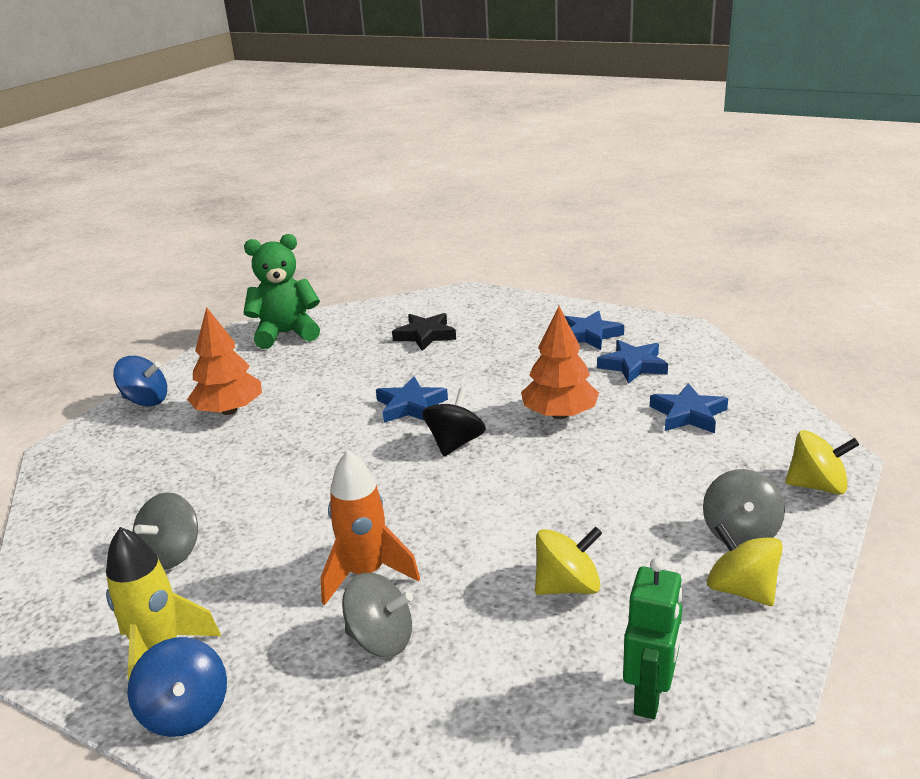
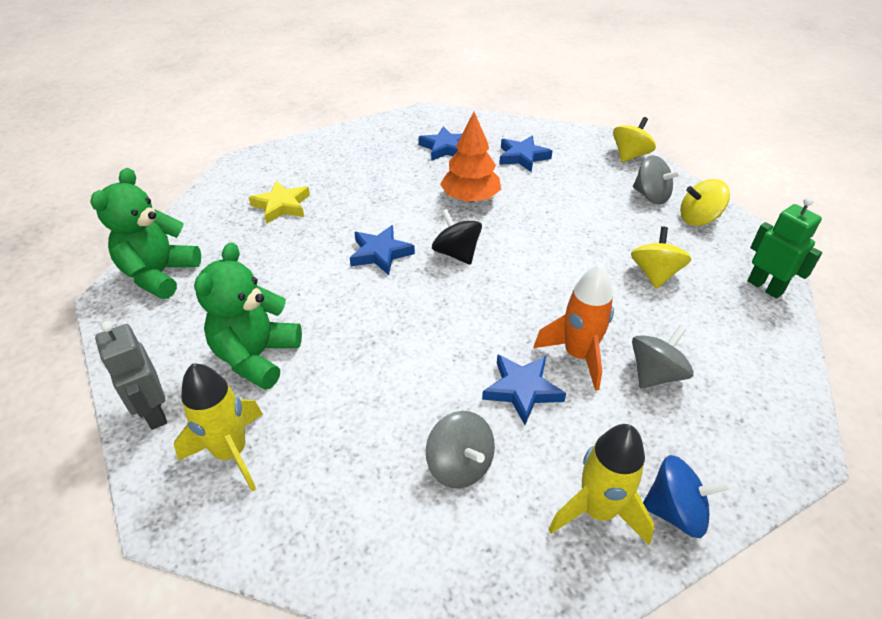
camera: 60 degrees left, 15 degrees up
(126, 446) = (231, 452): none -> yellow rocket
(146, 400) = (154, 413): blue spinning top -> grey robot
(229, 411) = (257, 357): orange tree -> green teddy bear
(425, 335) = (282, 206): black star -> yellow star
(589, 335) = (385, 144): blue star -> blue star (522, 390)

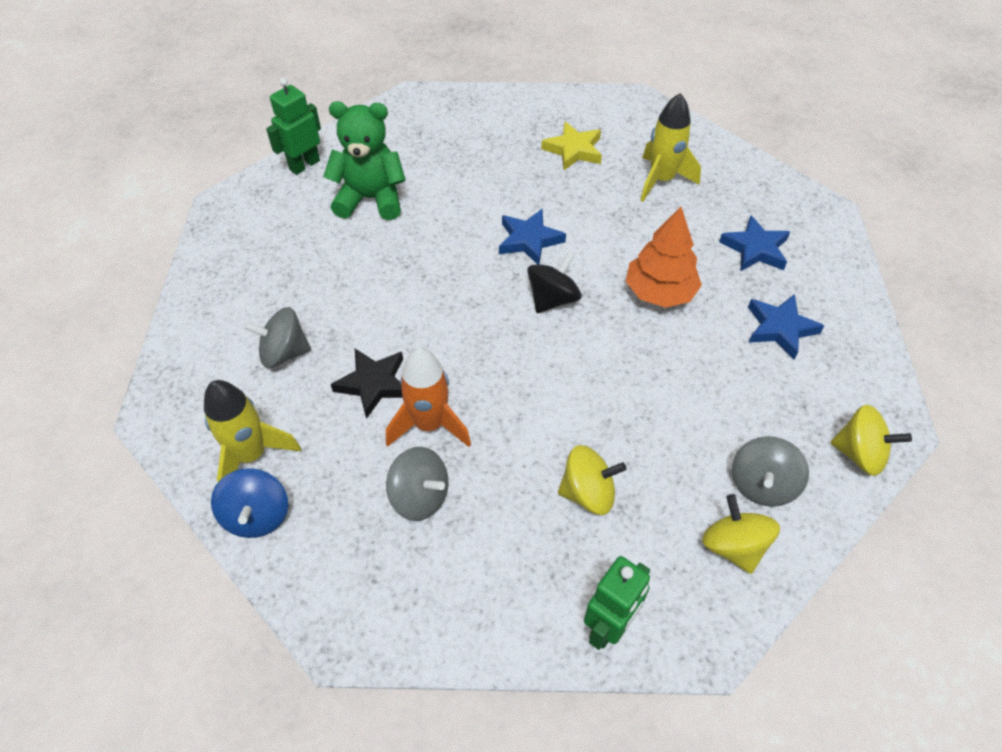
camera: 75 degrees right, 10 degrees up
(154, 413) = (304, 165): grey robot -> green robot
(160, 275) = (447, 111): green teddy bear -> none
(231, 452) = (276, 217): yellow rocket -> yellow rocket (661, 180)
(460, 465) = (284, 353): grey spinning top -> grey spinning top turned 45 degrees clockwise
(522, 390) = (374, 384): blue star -> black star

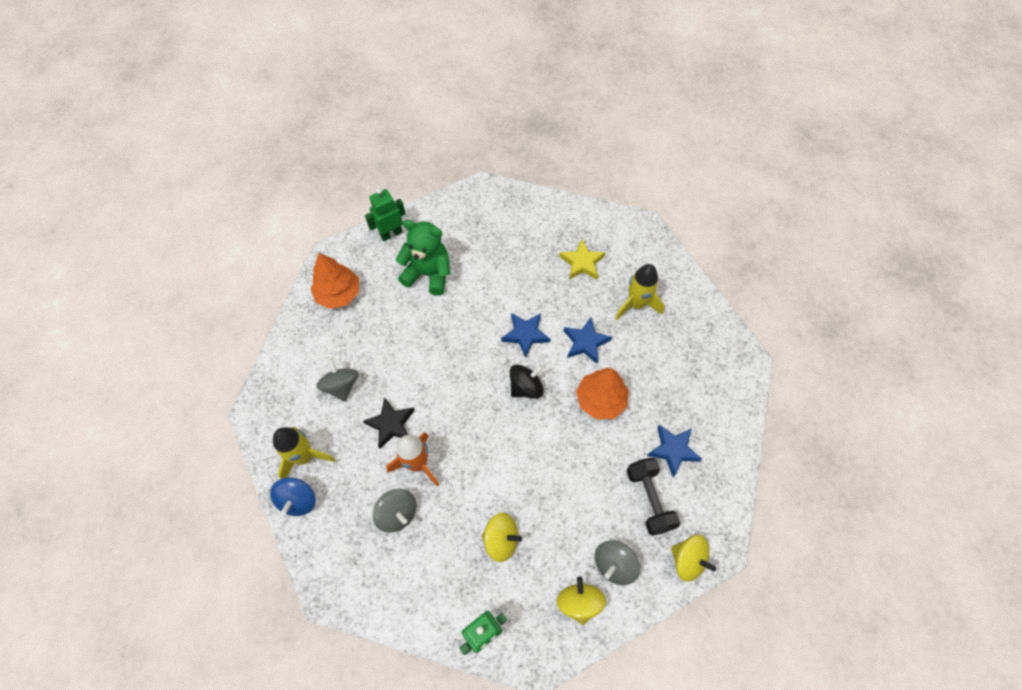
camera: 15 degrees right, 10 degrees up
(248, 245) = (338, 294): none -> orange tree
(284, 353) = (341, 386): grey spinning top -> grey spinning top turned 60 degrees clockwise
(755, 249) = (681, 380): blue star -> blue star (585, 342)
(774, 393) = (649, 499): none -> black dumbbell

